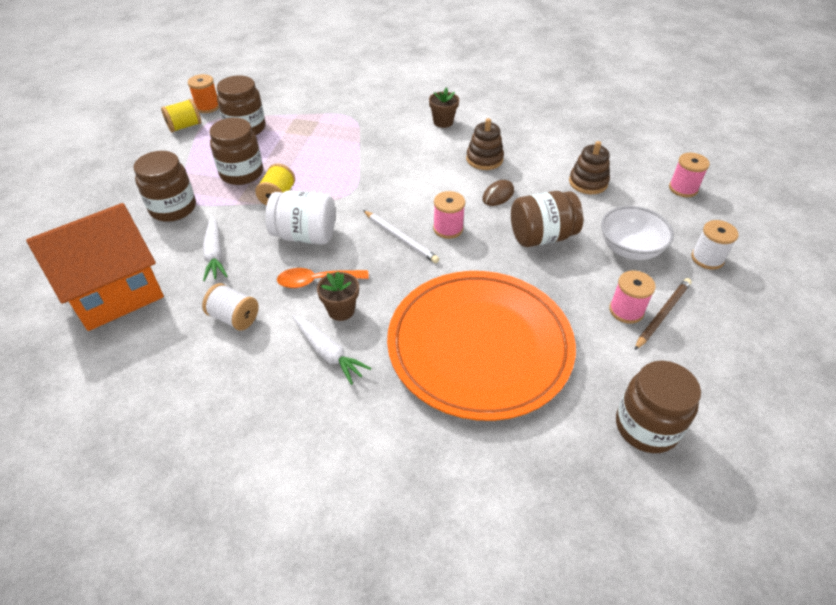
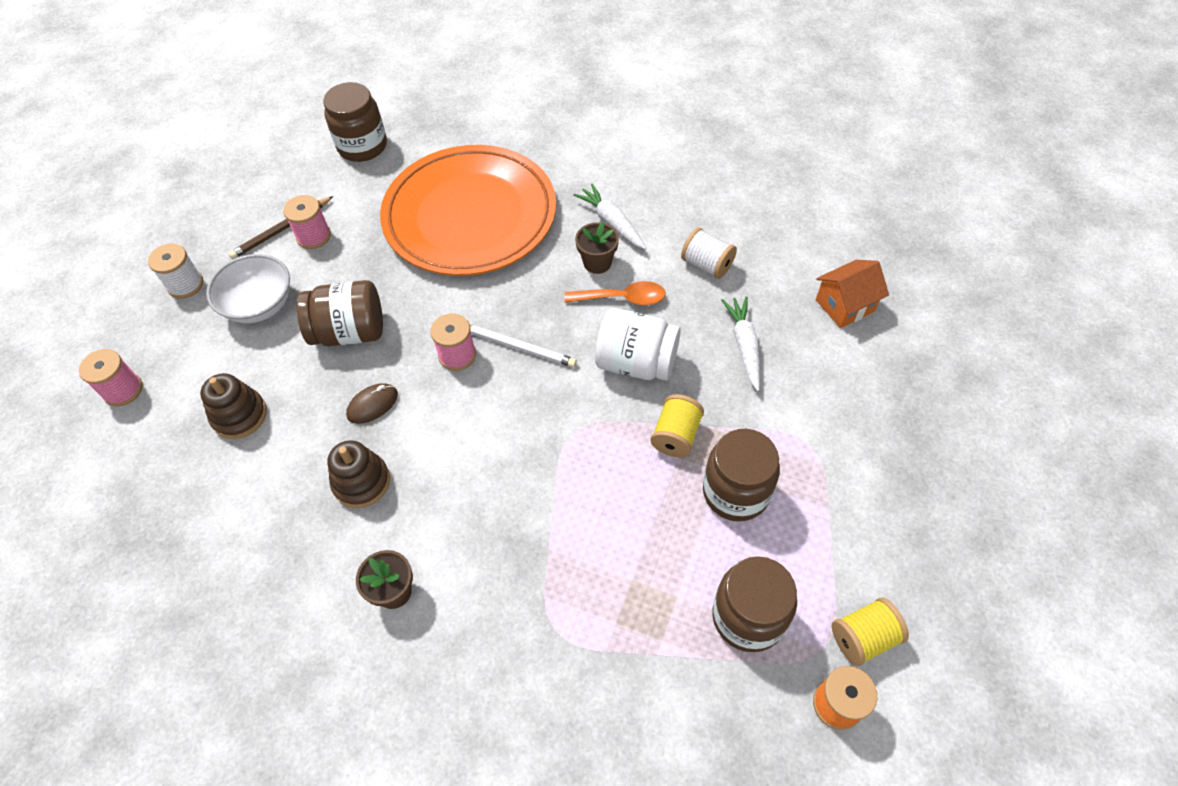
camera: 170 degrees left, 10 degrees up
(115, 292) = (844, 305): orange house -> orange house, size x0.52
(173, 208) = (819, 428): brown jar -> none
(400, 238) = (518, 347): white pencil -> white pencil turned 150 degrees clockwise

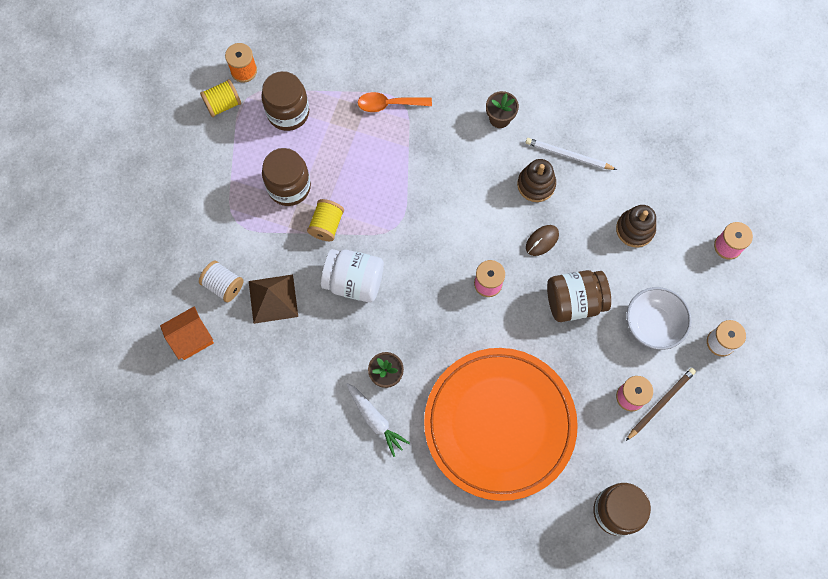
camera: 175 degrees right, 15 degrees up
(518, 347) = (442, 292): white pencil -> white pencil (568, 155)
(622, 298) = (365, 340): orange spoon -> orange spoon (389, 104)
(707, 265) = (296, 376): white spool -> white spool (223, 285)
(744, 346) = (273, 299): white carrot -> brown pyramid

